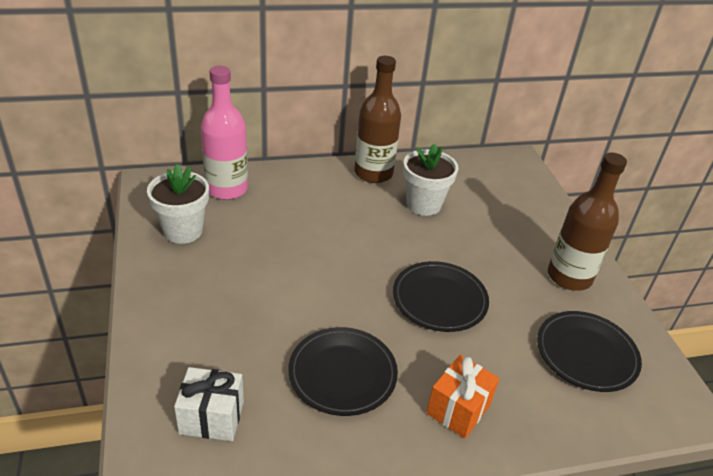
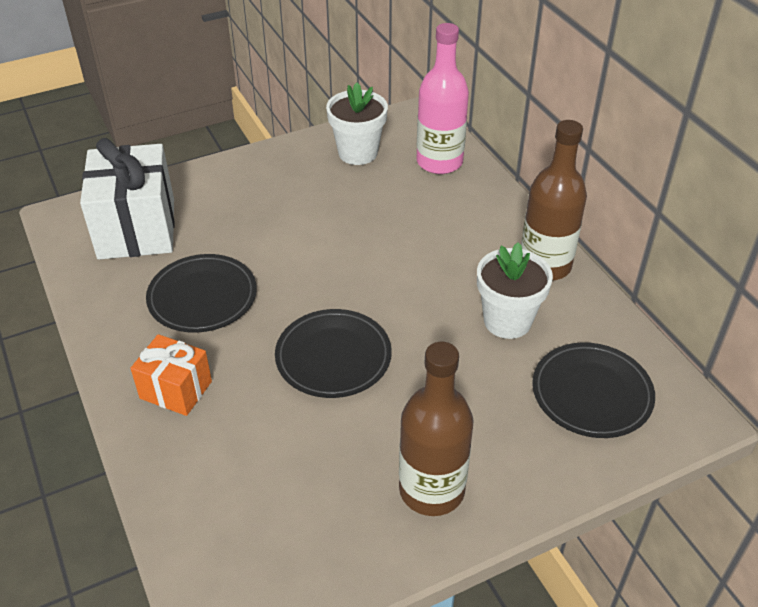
camera: 80 degrees right, 5 degrees up
(212, 417) = (137, 228): white gift -> white gift, size x1.78
(586, 354) = (288, 509): black plate -> black plate (591, 393)

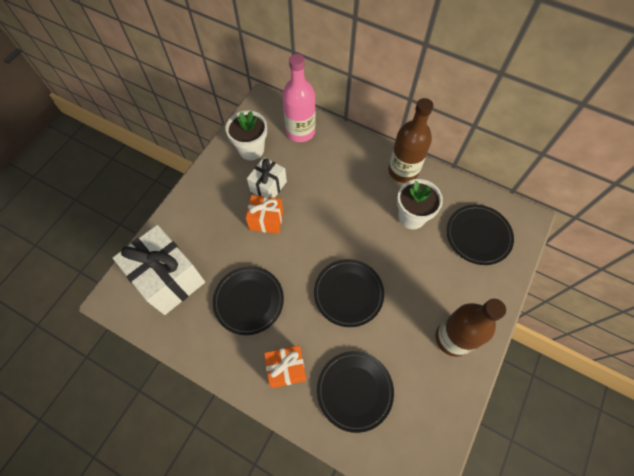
camera: 35 degrees left, 20 degrees up
(235, 464) = (354, 391): none -> black plate
(305, 229) = (266, 220): none -> orange gift
(342, 198) = (268, 186): none -> white gift

